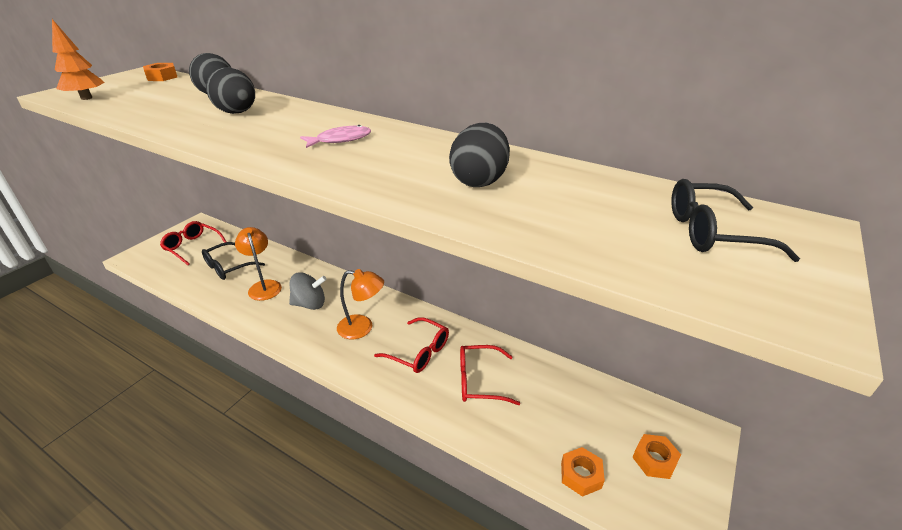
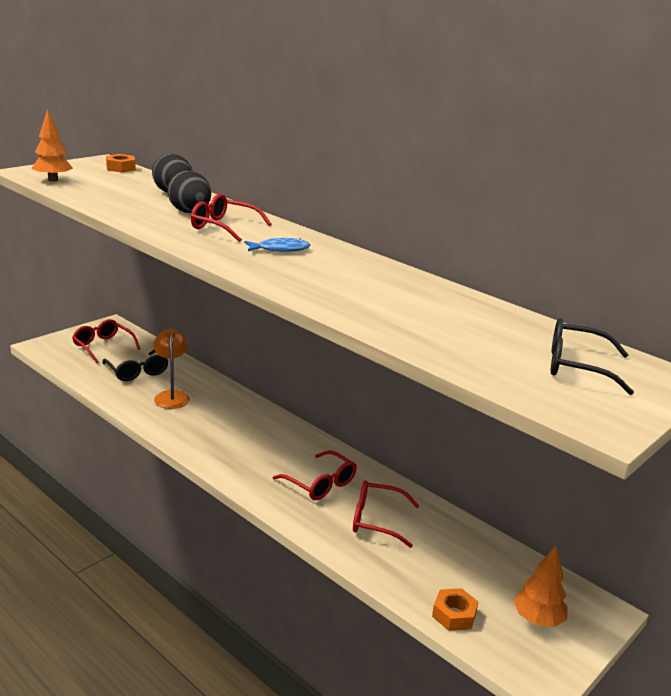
camera: 10 degrees right, 10 degrees down
(228, 267) = (137, 372): black glasses -> black glasses turned 90 degrees counterclockwise
(275, 123) = (223, 227): none -> red glasses
(310, 304) = (216, 420): grey spinning top -> none
(340, 140) = (280, 249): pink fish -> blue fish
(362, 328) = (266, 452): orange lamp -> none
(479, 181) = (394, 300): black egg -> none
(654, 460) = (537, 620): orange nut -> orange tree

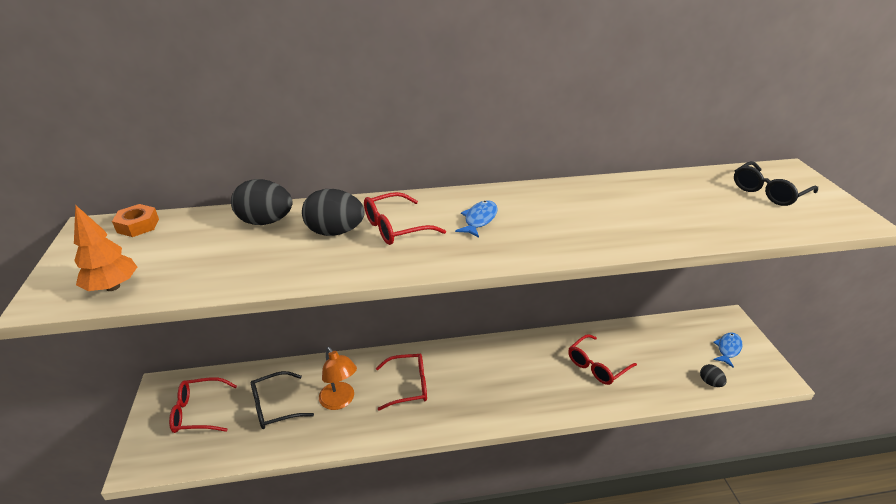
camera: 50 degrees left, 10 degrees up
(137, 372) = (275, 407): black glasses -> black glasses turned 150 degrees clockwise
(171, 396) = (340, 401): orange lamp -> orange lamp turned 150 degrees counterclockwise
(320, 484) = (537, 372): red glasses -> red glasses (408, 386)
(454, 615) = (710, 382): orange nut -> black egg
(537, 620) = (728, 349): orange tree -> blue fish

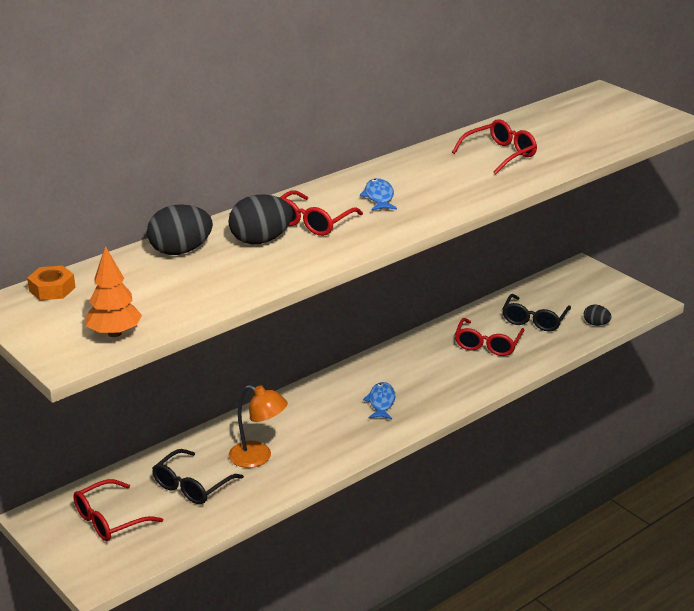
camera: 30 degrees left, 5 degrees down
(408, 386) = (317, 421): red glasses -> red glasses (500, 154)
(728, 349) = (595, 293): blue fish -> blue fish (381, 402)
(768, 192) = (595, 114): black glasses -> black glasses (534, 320)

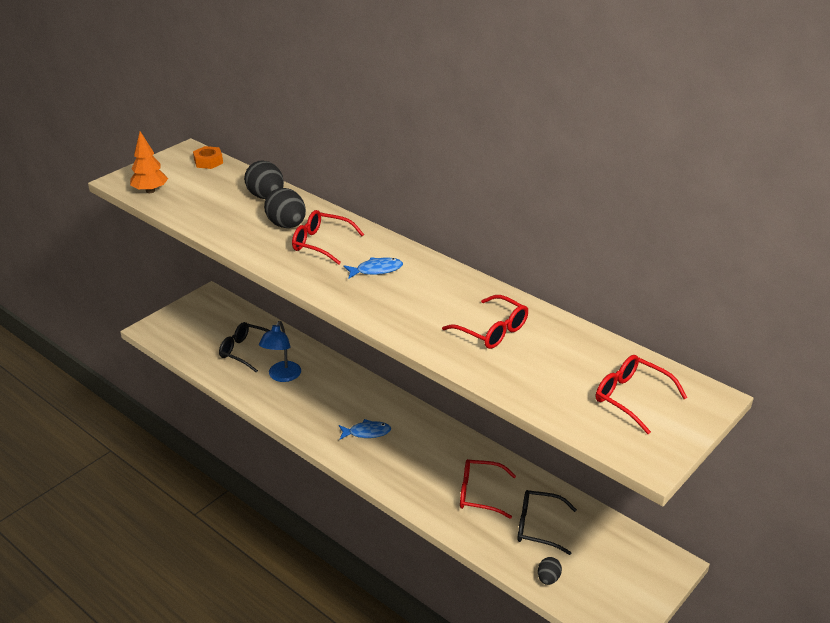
camera: 80 degrees right, 5 degrees up
(109, 520) = (207, 323): red glasses -> red glasses (631, 398)
(258, 457) = (282, 376): orange lamp -> blue lamp

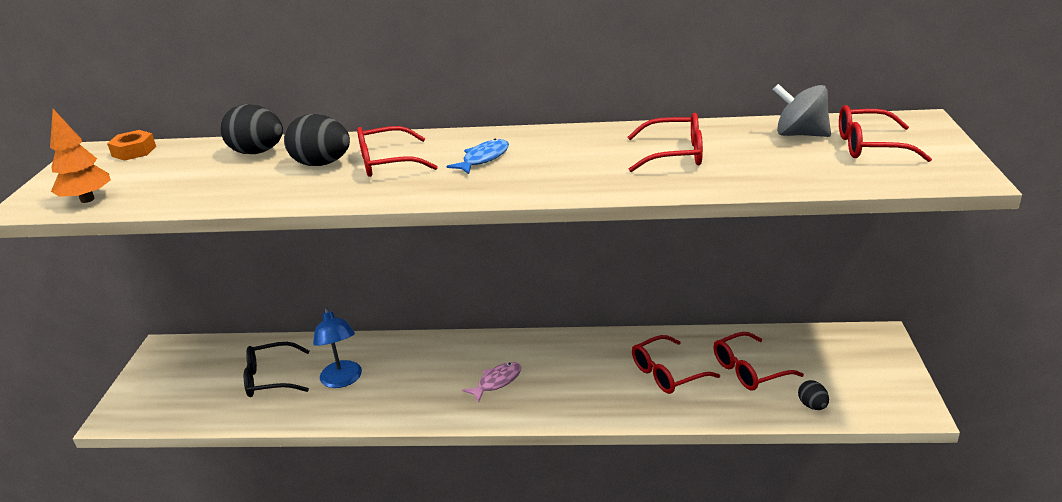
camera: 35 degrees left, 5 degrees down
(367, 432) = (497, 382): blue fish -> pink fish
(538, 526) = (748, 370): black glasses -> red glasses
(601, 361) = (800, 134): none -> grey spinning top

